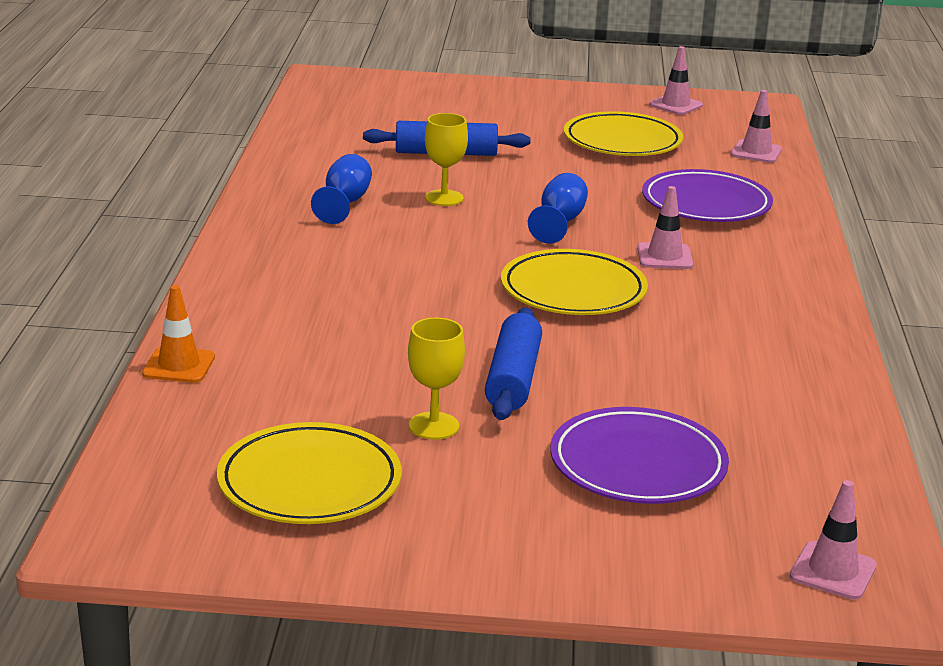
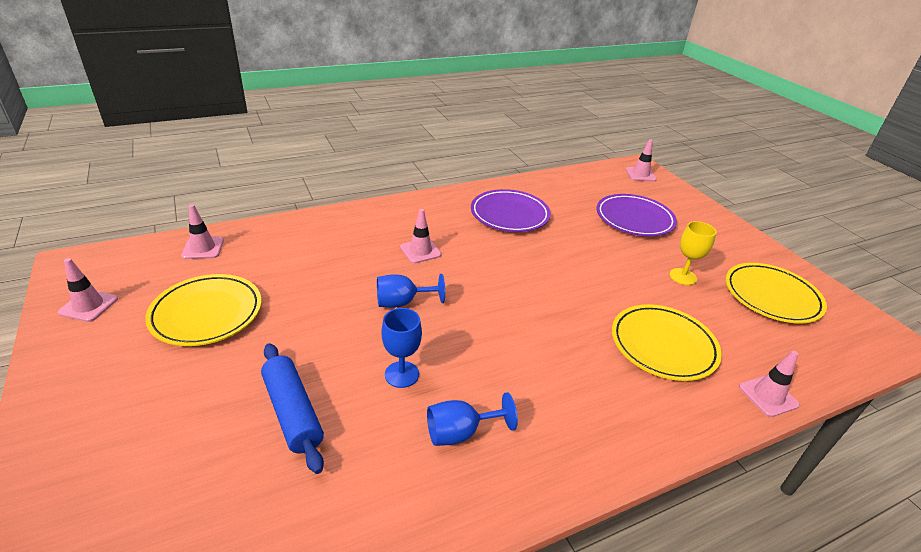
camera: 120 degrees left, 10 degrees up
(179, 365) = (768, 396): orange traffic cone -> pink traffic cone
(444, 198) = (402, 374): yellow goblet -> blue goblet
(513, 379) = (613, 266): blue rolling pin -> none
(573, 291) = (498, 272): yellow plate -> yellow plate (663, 345)
(706, 204) = (322, 251): purple plate -> purple plate (509, 214)

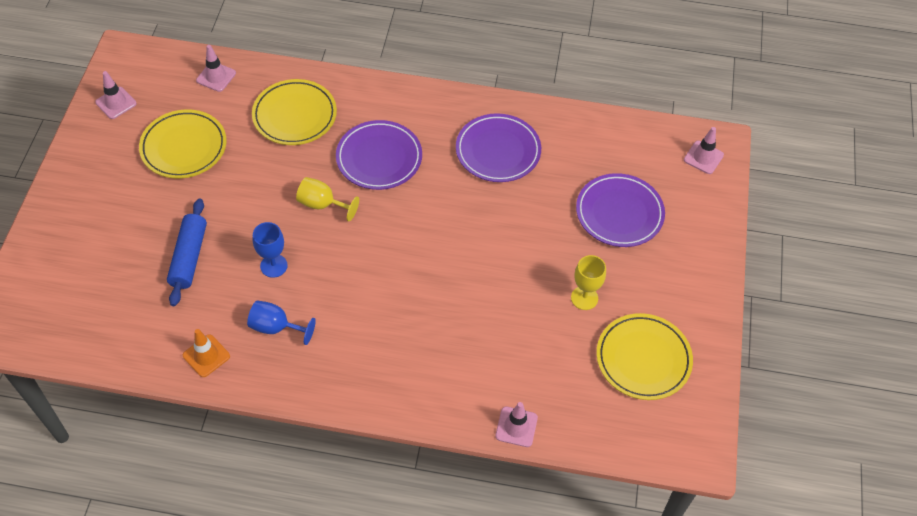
camera: 35 degrees right, 20 degrees up
(402, 302) = (322, 204): blue goblet -> yellow goblet
(406, 513) = (206, 356): none -> orange traffic cone
(420, 251) = (379, 158): pink traffic cone -> purple plate
(663, 345) = (485, 346): yellow plate -> yellow plate (295, 115)

